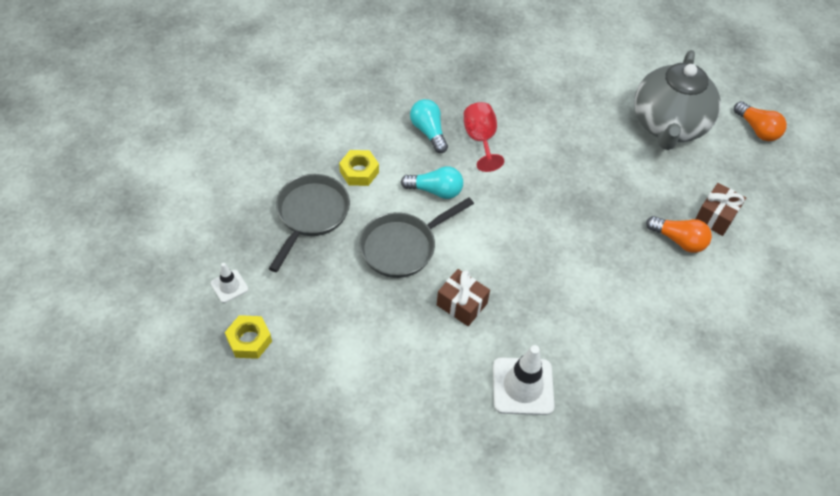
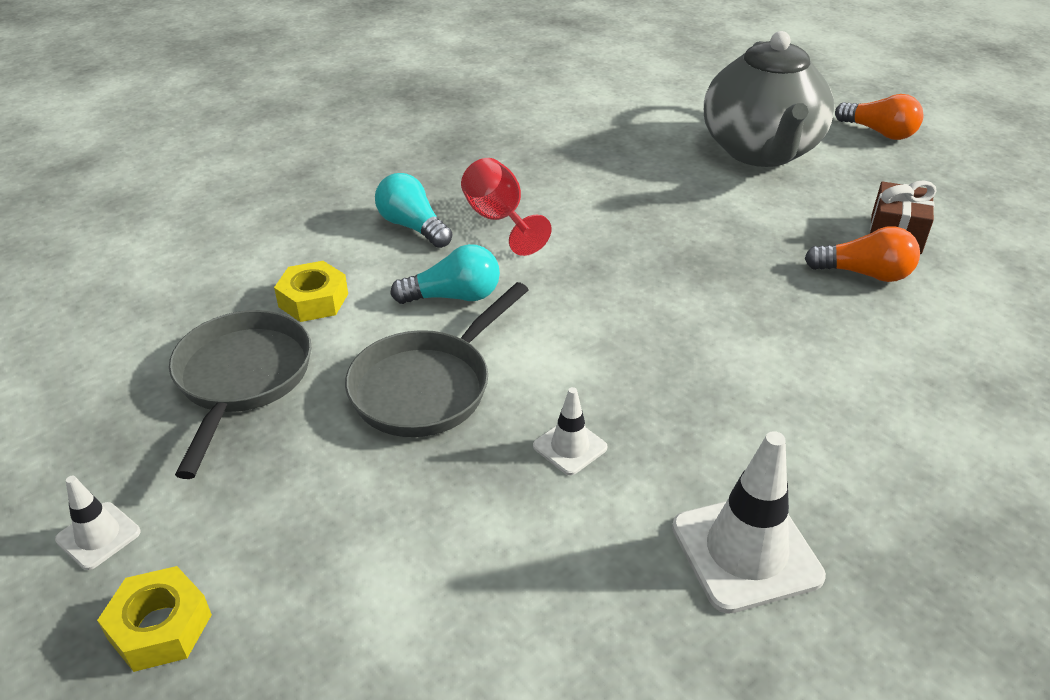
camera: 15 degrees left, 15 degrees down
(462, 304) = (570, 447): brown gift -> white traffic cone

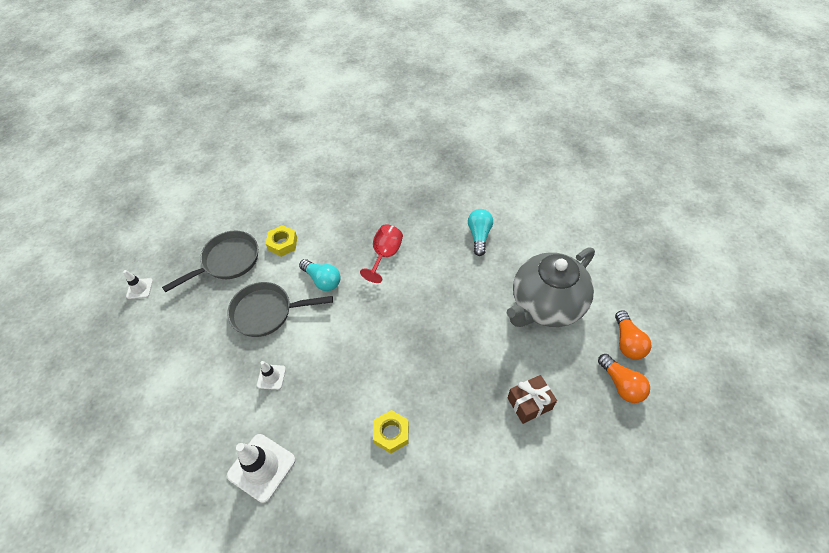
camera: 50 degrees right, 15 degrees up
(160, 627) = (120, 332): yellow nut -> yellow nut (391, 433)
(412, 227) = (353, 234): turquoise light bulb -> turquoise light bulb (479, 236)
(864, 274) = (480, 409): orange light bulb -> orange light bulb (621, 384)

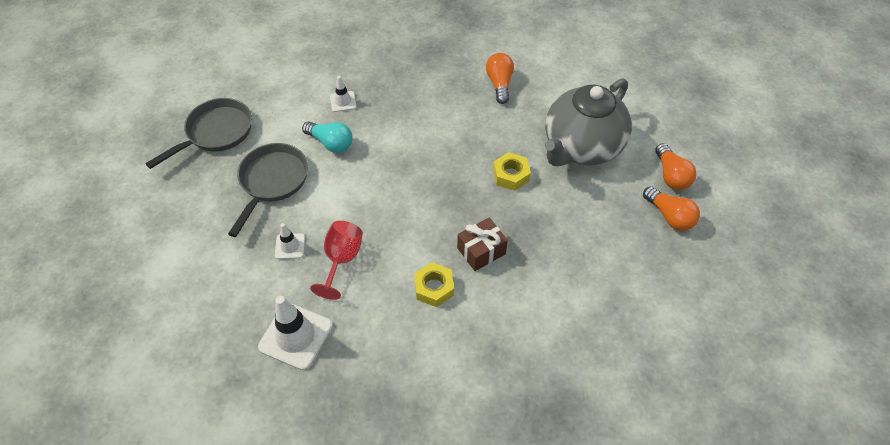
camera: 10 degrees left, 0 degrees up
(139, 288) = (116, 170): white traffic cone -> white traffic cone (343, 101)
(266, 312) = (272, 181): grey pan -> grey pan turned 120 degrees clockwise
(283, 244) = (278, 109): yellow nut -> yellow nut (511, 175)
(385, 255) = (398, 112): red goblet -> red goblet (341, 260)
(479, 236) = (499, 84): turquoise light bulb -> orange light bulb
(529, 403) = (577, 243): brown gift -> brown gift (481, 251)

